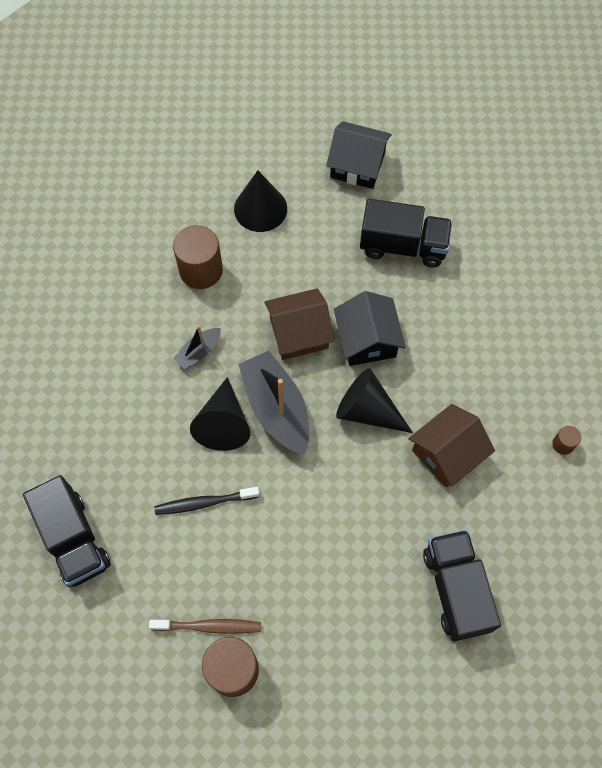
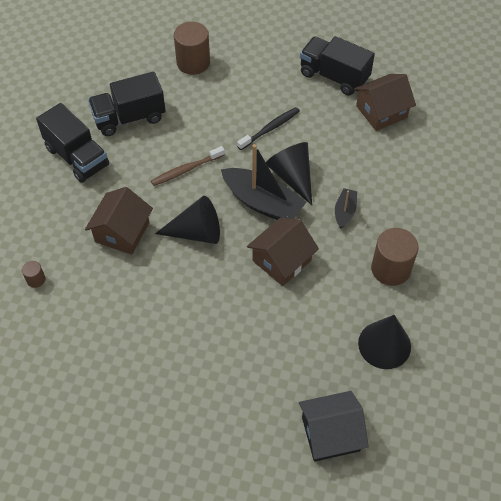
camera: 150 degrees right, 10 degrees down
(61, 454) = (381, 111): none -> brown house
(209, 626) = (221, 74): brown toothbrush -> brown toothbrush (186, 170)
(367, 340) = (226, 281): black house -> none
(403, 246) = (243, 375): black truck -> black truck (129, 118)

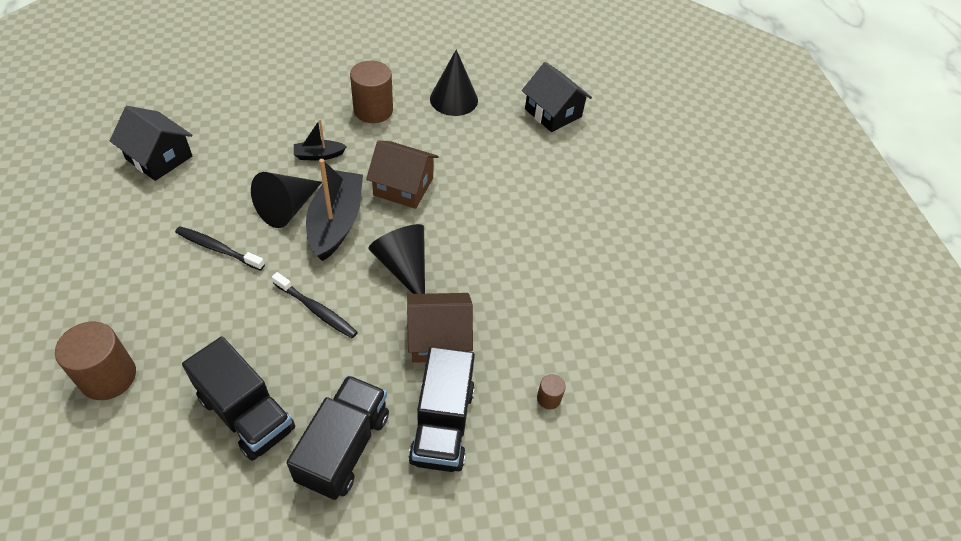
camera: 120 degrees left, 5 degrees down
(186, 170) = (317, 310): brown toothbrush -> black toothbrush
(334, 76) = (106, 212): black truck -> black truck (442, 425)
(381, 111) = (159, 158): brown house -> black house

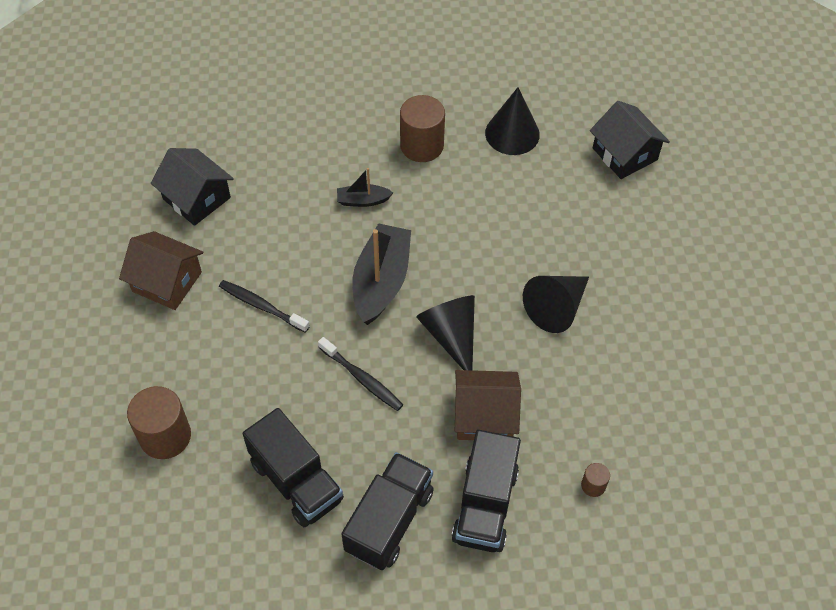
camera: 10 degrees right, 5 degrees up
(287, 208) = (330, 263): black cone -> black cone (556, 308)
(403, 186) = (453, 241): brown house -> brown house (167, 282)

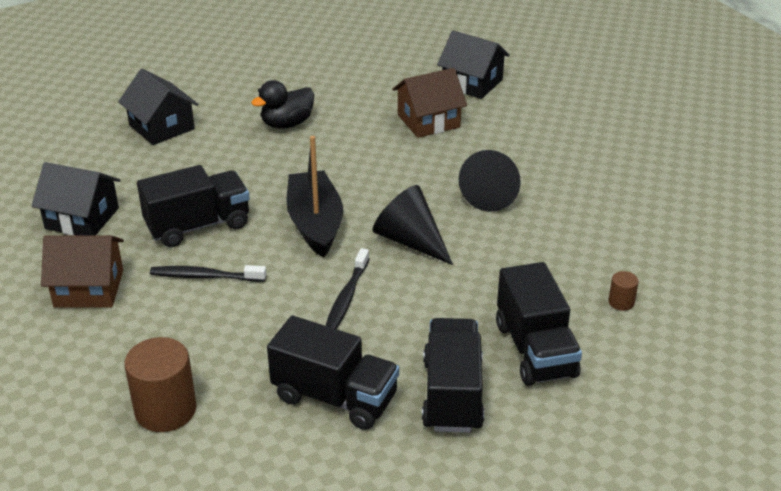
camera: 25 degrees left, 20 degrees down
(284, 244) = (198, 226): none -> black truck
(311, 109) = (161, 127): none -> black house
(362, 378) = (346, 297): black toothbrush -> black toothbrush turned 90 degrees clockwise
(363, 200) = (256, 174): black boat -> none
(422, 146) = (287, 124): brown cylinder -> black duck
(484, 416) = (484, 286): brown house -> brown house (428, 121)
(512, 133) = (364, 95): black cone -> none

